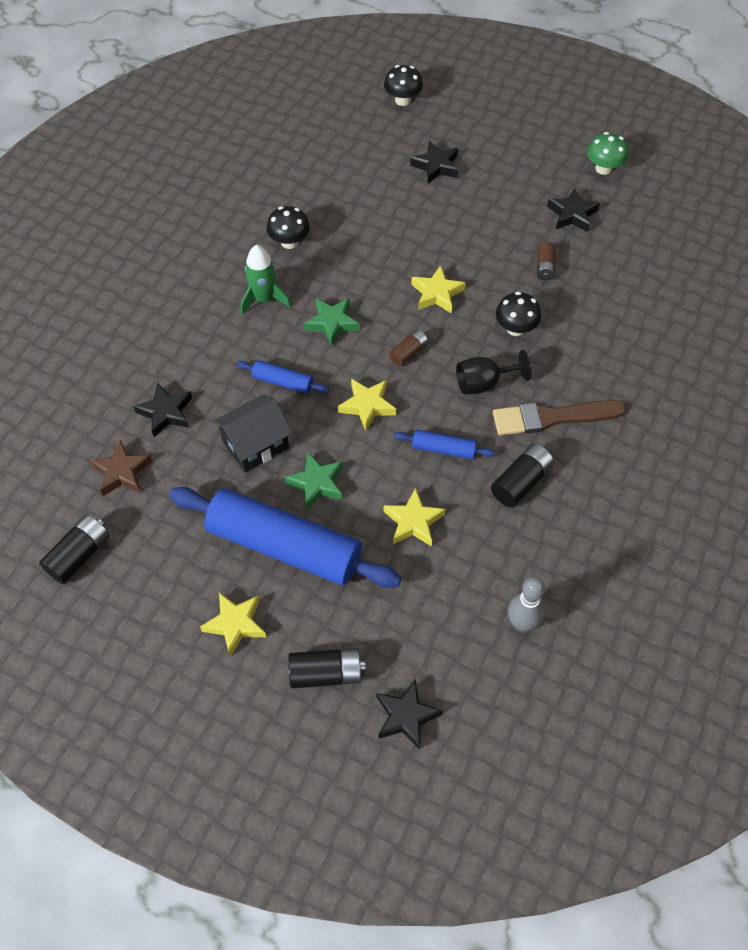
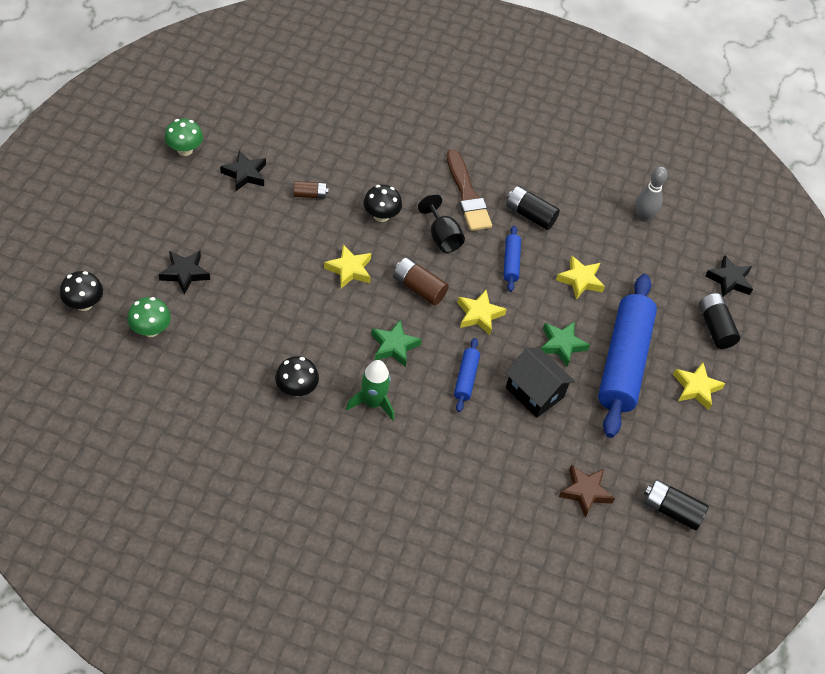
camera: 105 degrees left, 5 degrees down
(166, 412) = (516, 467): black star -> none
(370, 142) = (150, 329): none -> green mushroom
(408, 353) = (418, 288): brown battery -> brown battery, size x1.55

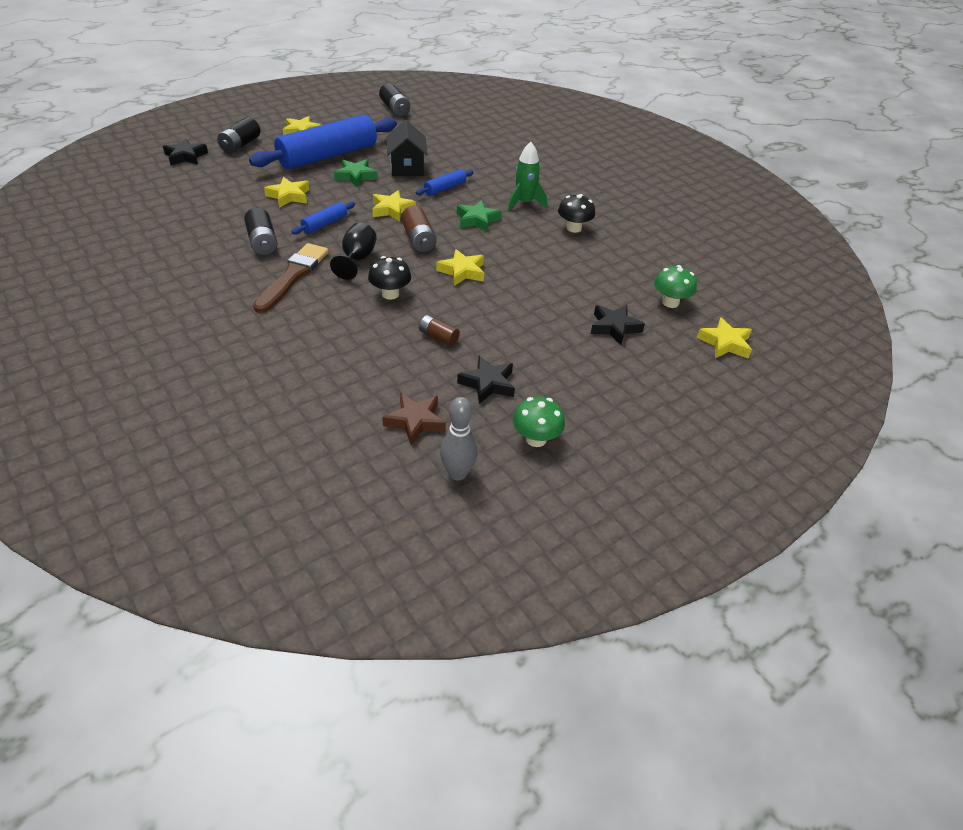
camera: 140 degrees left, 10 degrees down
(84, 304) = (725, 343): black mushroom -> yellow star
(585, 492) = (434, 129): brown star -> brown star (415, 421)
(643, 217) = (176, 205): grey bowling pin -> grey bowling pin (457, 473)

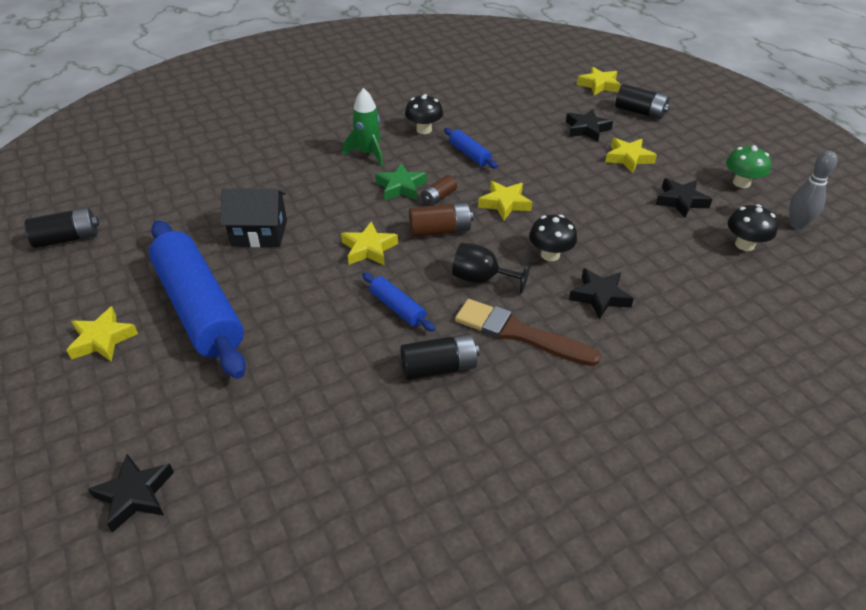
camera: 80 degrees left, 0 degrees up
(240, 145) = (118, 417): black battery -> black battery (640, 112)
(289, 196) = (315, 346): yellow star -> yellow star (628, 158)
(334, 318) = (599, 297): none -> black star
(356, 176) = (272, 279): green star -> none
(415, 421) = (744, 244): brown star -> black mushroom
(438, 337) = (620, 225): brown battery -> brown battery (438, 197)
(445, 188) = (324, 205): blue rolling pin -> blue rolling pin (469, 154)
(670, 302) = (547, 99): green mushroom -> none

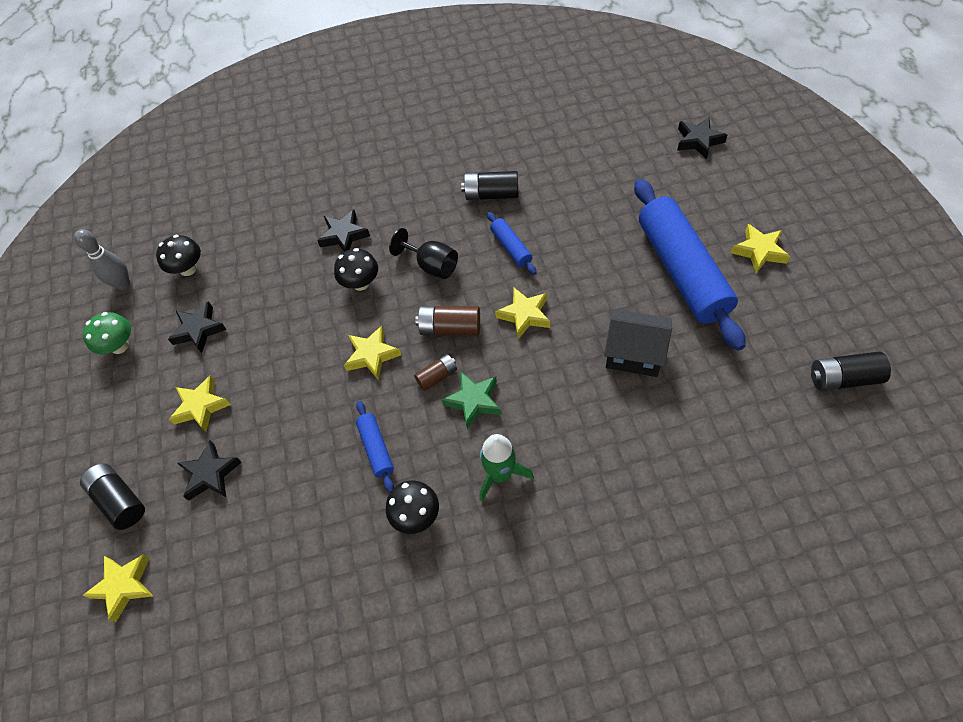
camera: 160 degrees left, 15 degrees up
(519, 333) = (422, 212): brown brush -> none

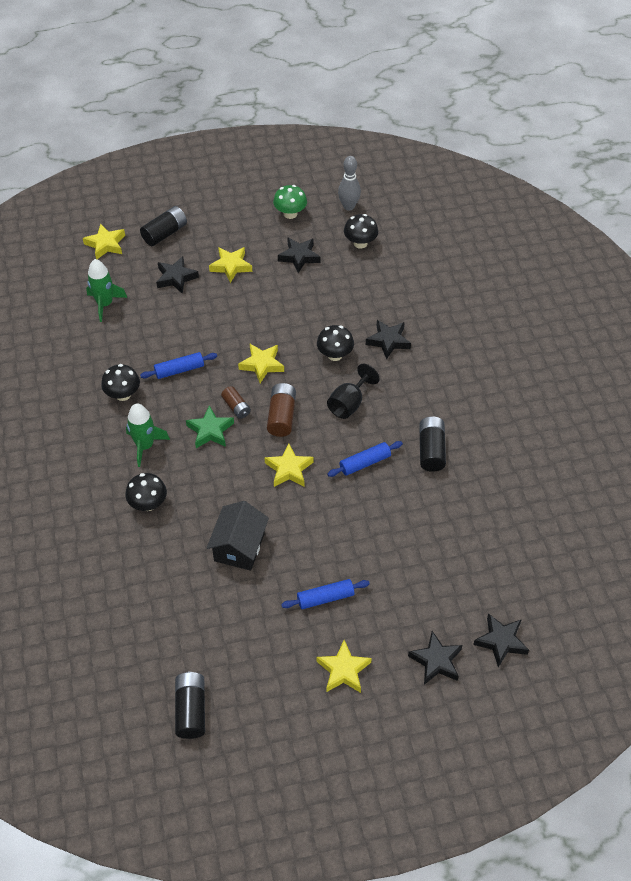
camera: 85 degrees right, 5 degrees down
(247, 567) = (105, 304): none -> green rocket
(588, 458) = (148, 504): none -> black mushroom
(682, 271) = (325, 598): blue rolling pin -> blue rolling pin, size x0.43
(730, 183) = (436, 661): none -> black star

